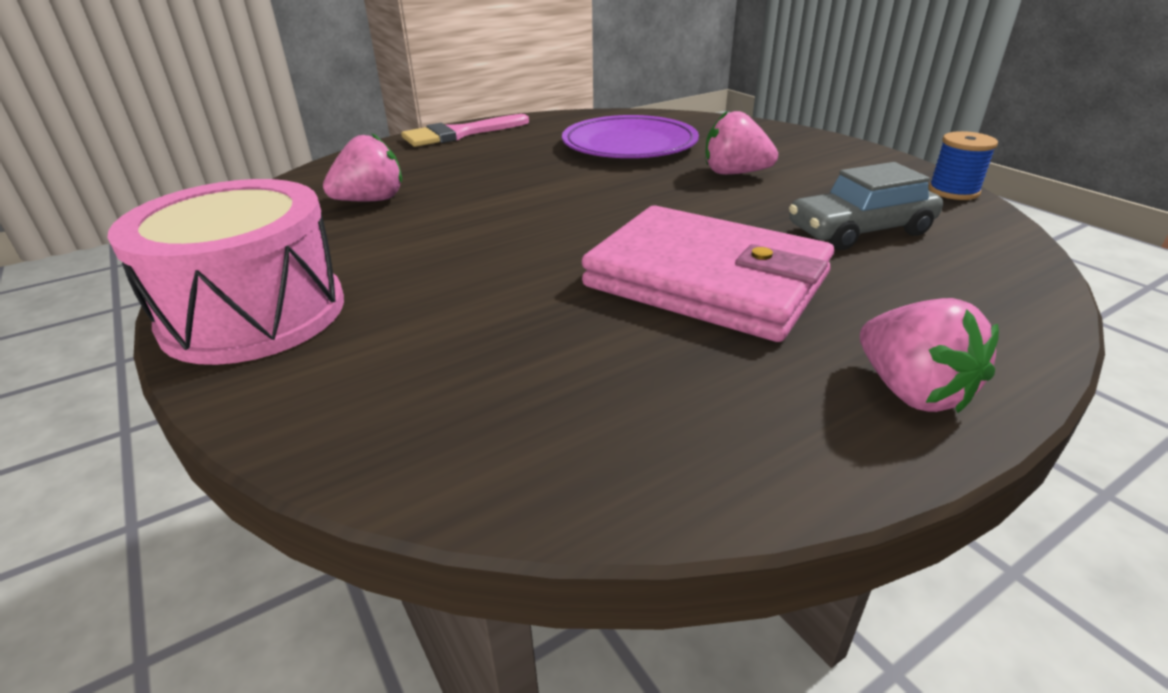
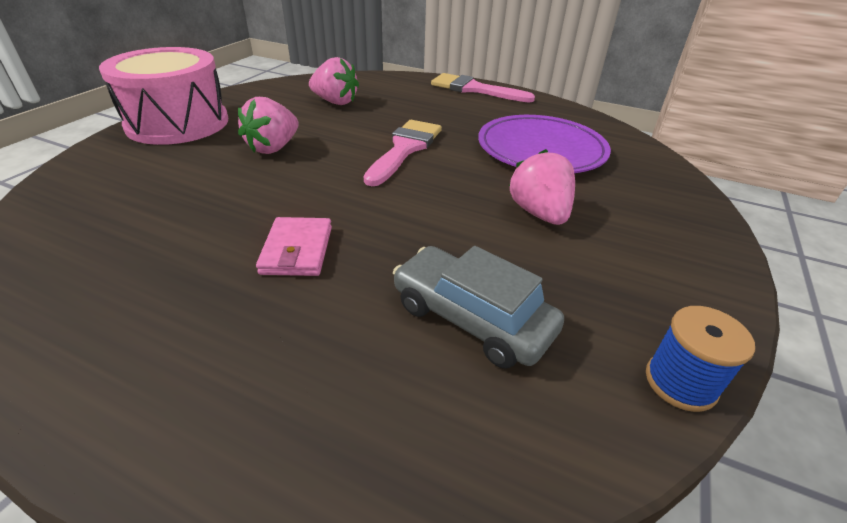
camera: 55 degrees right, 5 degrees up
(553, 193) = (405, 149): none -> pink brush
(706, 280) = (297, 250): pink wallet -> pink wallet, size x0.45
(911, 391) = (143, 405): pink strawberry -> pink strawberry (273, 148)

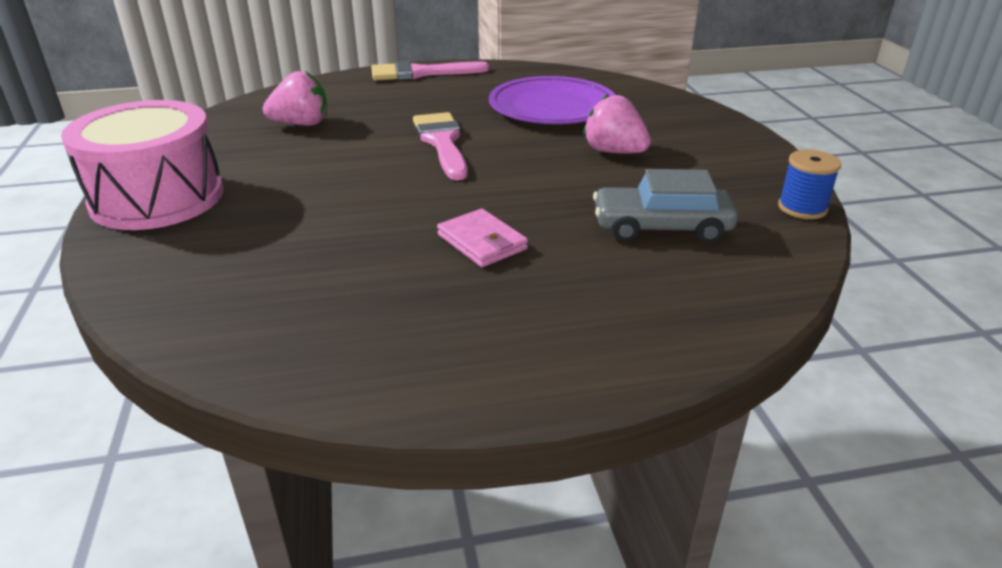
camera: 35 degrees left, 5 degrees down
(273, 148) = (315, 183): pink strawberry -> none

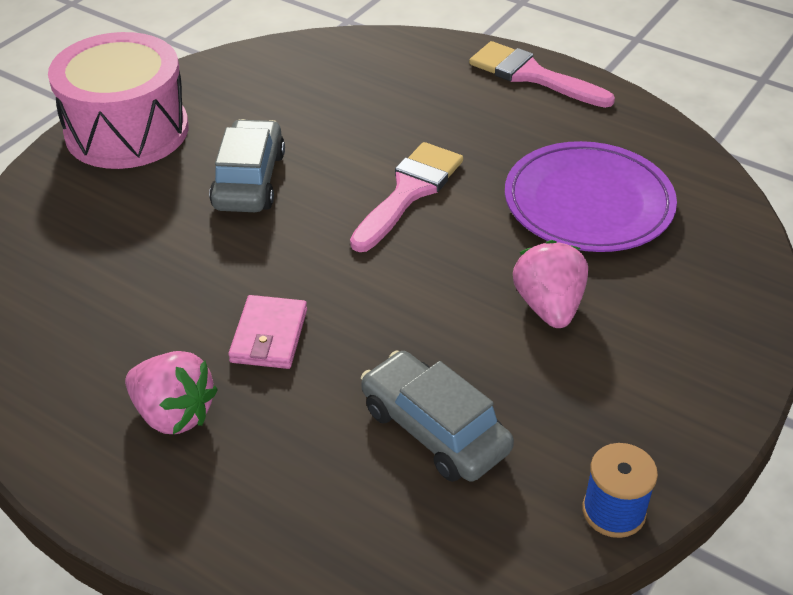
camera: 45 degrees right, 10 degrees up
(301, 124) = (329, 97): pink strawberry -> pink strawberry (173, 414)
(317, 181) = (249, 180): none -> grey car

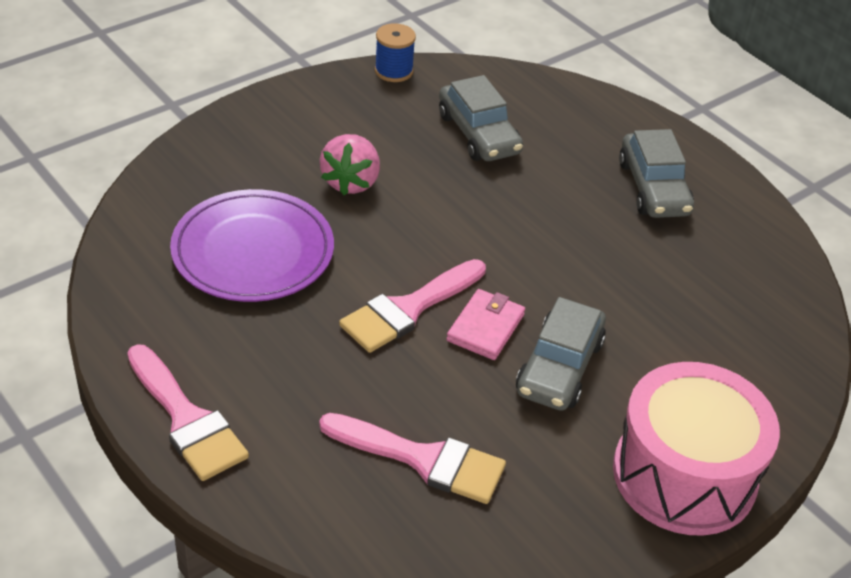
camera: 165 degrees left, 0 degrees up
(173, 414) = (653, 188): pink strawberry -> grey car
(269, 336) = (574, 219): pink wallet -> pink wallet (485, 328)
(341, 93) = (423, 459): none -> pink brush

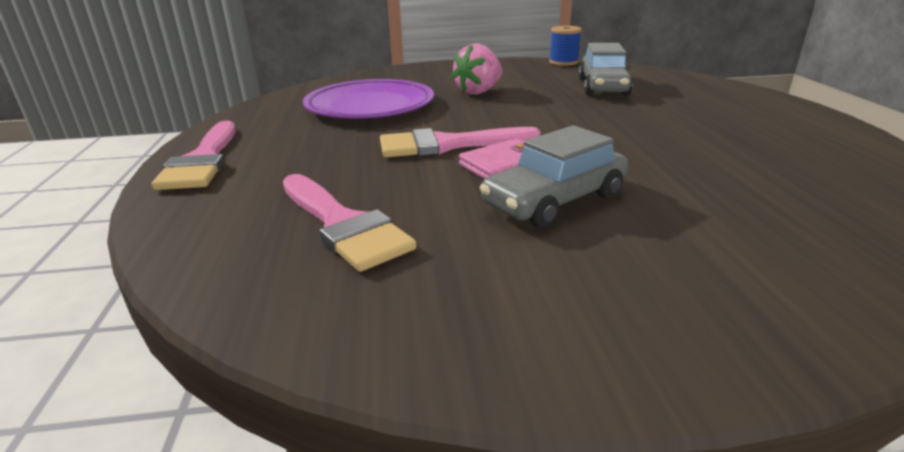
camera: 35 degrees right, 15 degrees down
(653, 188) = (753, 125): grey car -> none
(684, 475) = (645, 323): pink drum -> none

